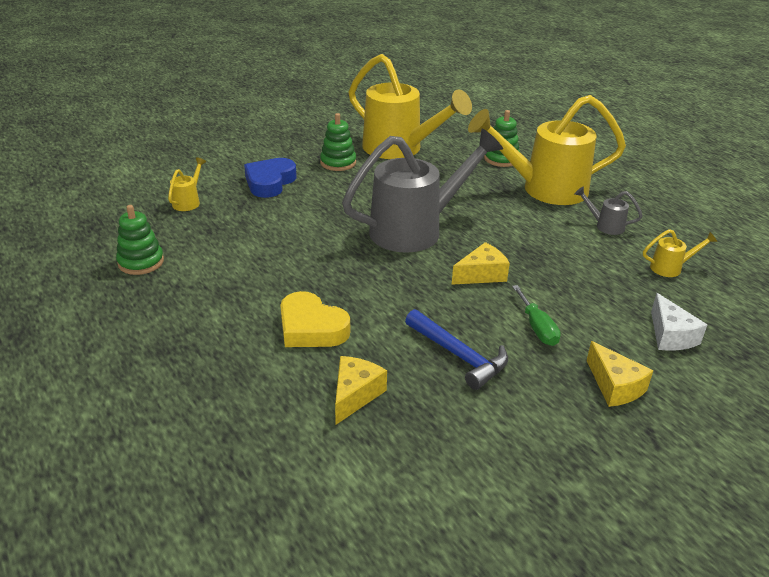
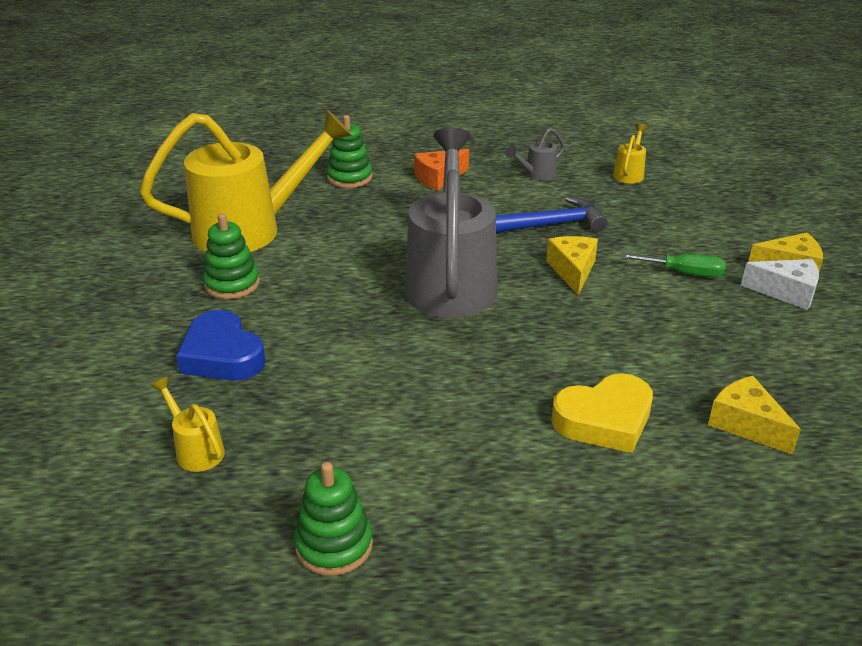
camera: 60 degrees left, 0 degrees up
(458, 355) = (707, 334): blue hammer -> blue hammer (553, 224)
(544, 189) = (438, 178): yellow watering can -> orange cheese
(670, 335) = (729, 214): white cheese -> white cheese (786, 292)

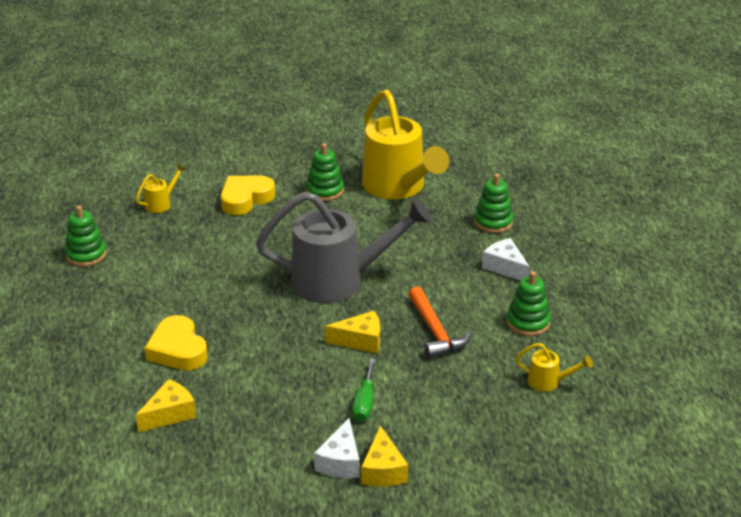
camera: 85 degrees right, 0 degrees up
(222, 355) = (245, 199): blue heart -> yellow heart
(438, 178) = (505, 267): orange cheese -> white cheese
(536, 175) = (528, 322): grey watering can -> green stacking toy
(553, 224) = (435, 331): blue hammer -> orange hammer

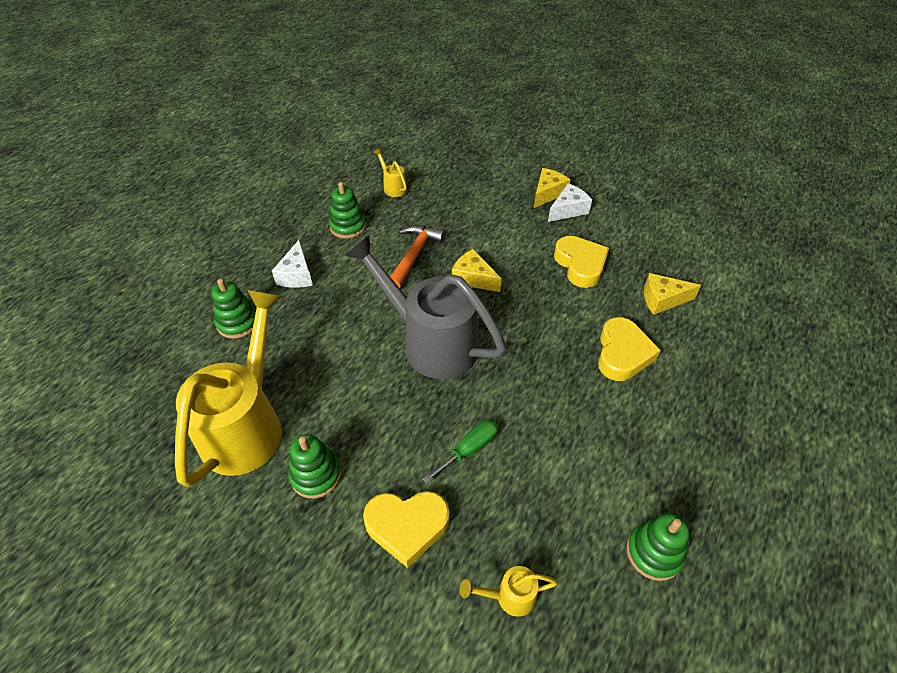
camera: 140 degrees left, 15 degrees up
(274, 406) = (580, 265): none -> yellow heart
(364, 402) = (517, 235): green screwdriver -> green screwdriver (469, 449)

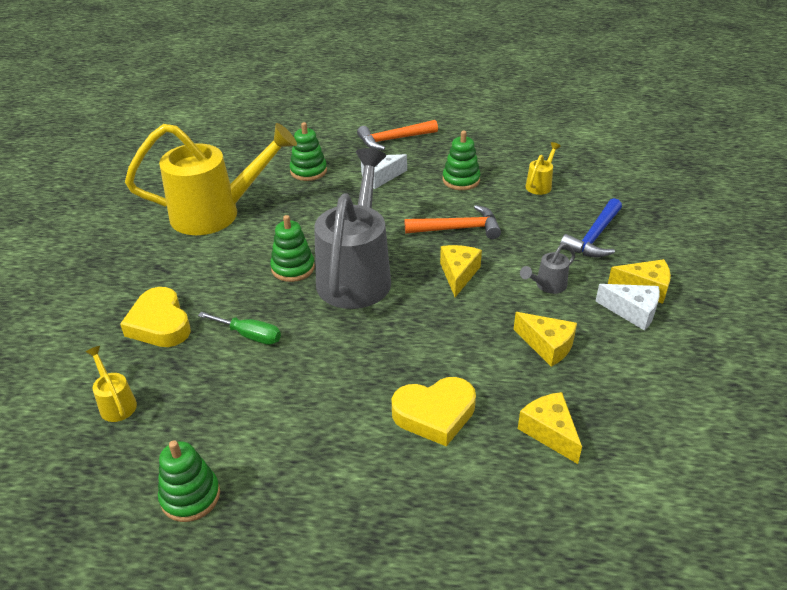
camera: 65 degrees right, 10 degrees down
(243, 243) = (394, 140): none -> orange hammer
(316, 475) = (187, 261): green stacking toy -> green stacking toy (293, 268)
(478, 190) = (594, 237): none -> blue hammer
(517, 237) = (547, 286): none -> grey watering can
(580, 265) = (547, 346): yellow heart -> yellow cheese

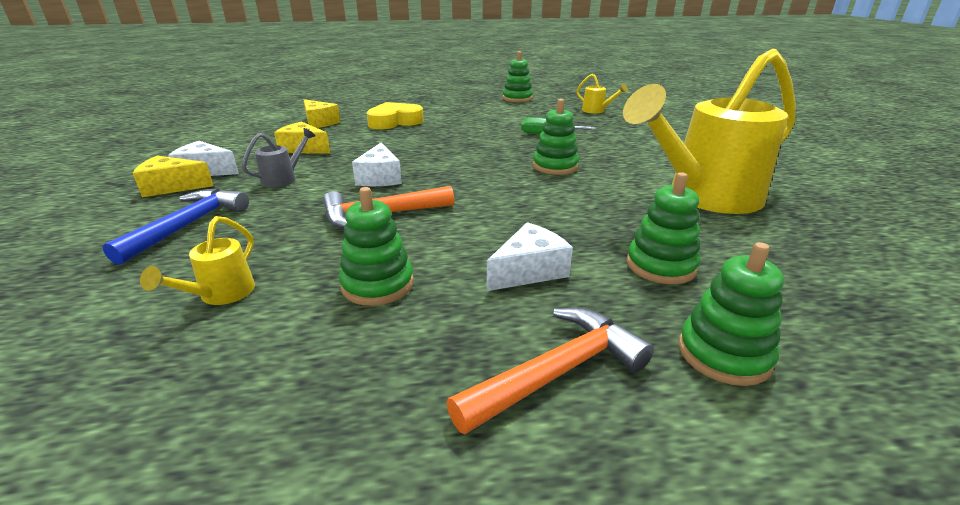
camera: 165 degrees right, 10 degrees down
(160, 324) = (622, 133): yellow heart -> none
(326, 137) = (723, 354): none -> green stacking toy
(356, 274) = (487, 168): grey watering can -> none
(458, 274) = (380, 178): yellow cheese -> white cheese

